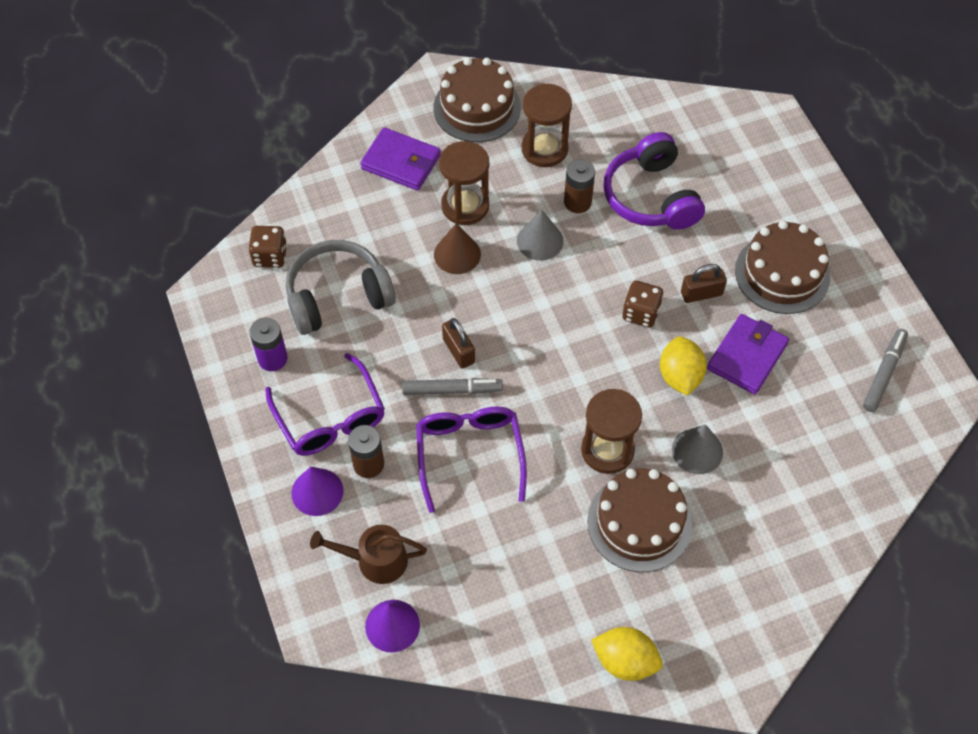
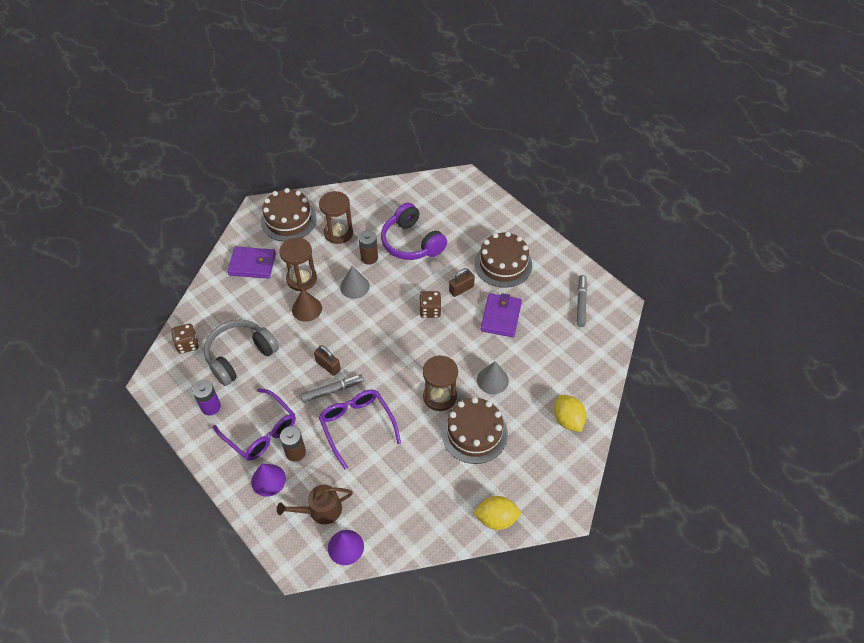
camera: 20 degrees left, 5 degrees down
(680, 376) = (466, 340): yellow lemon -> yellow lemon (568, 420)

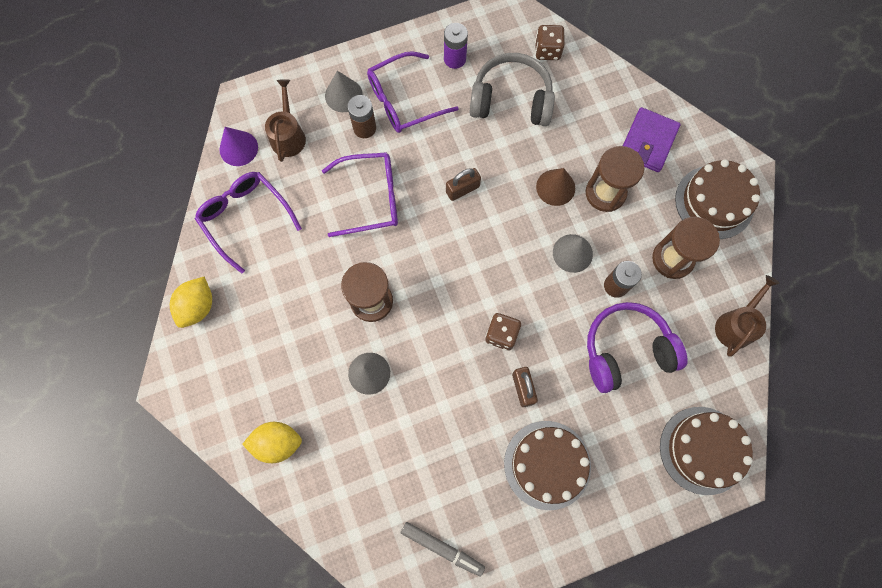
camera: 110 degrees right, 20 degrees up
(240, 356) = (511, 100): grey headphones -> grey headphones turned 60 degrees counterclockwise
(268, 480) = (343, 95): purple cone -> grey cone
(332, 390) = (427, 185): grey marker -> none
(371, 193) = (736, 325): none -> brown watering can
(408, 513) = (245, 218): none -> purple glasses
(474, 433) = (307, 323): brown cake -> brown cake (702, 450)
(501, 317) = (459, 423): purple wallet -> none

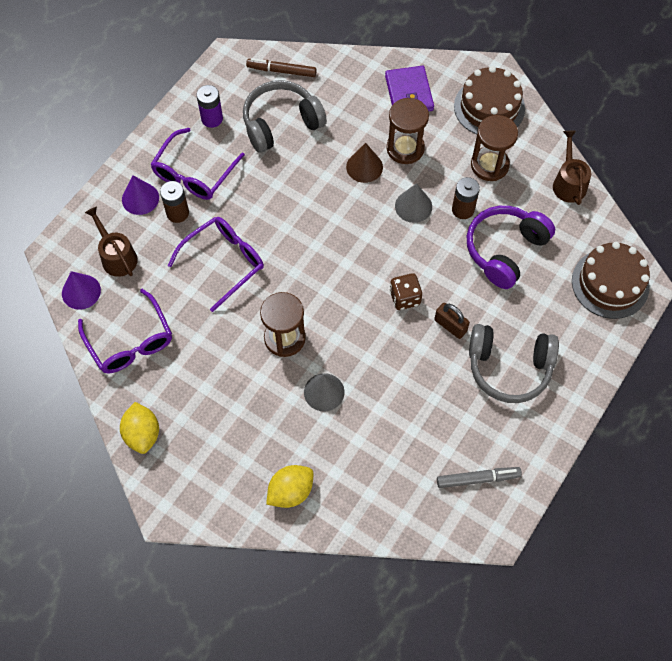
camera: 35 degrees left, 10 degrees down
(245, 218) = (130, 341): purple glasses -> purple glasses turned 135 degrees counterclockwise
(343, 95) = (140, 198): grey cone -> purple cone
(462, 189) = (293, 211): brown padlock -> none
(547, 51) = (282, 71): brown dice -> brown marker
(547, 464) = (509, 367): brown cake -> grey headphones

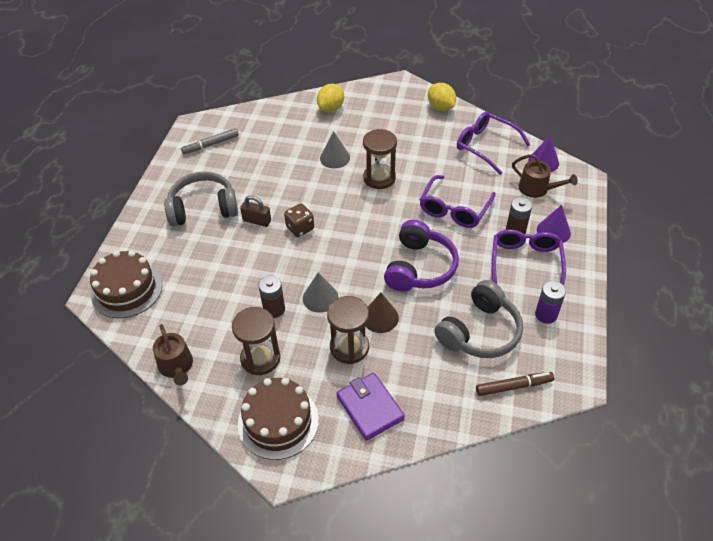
camera: 160 degrees right, 15 degrees down
(505, 250) = (226, 287): purple headphones -> purple headphones (419, 267)

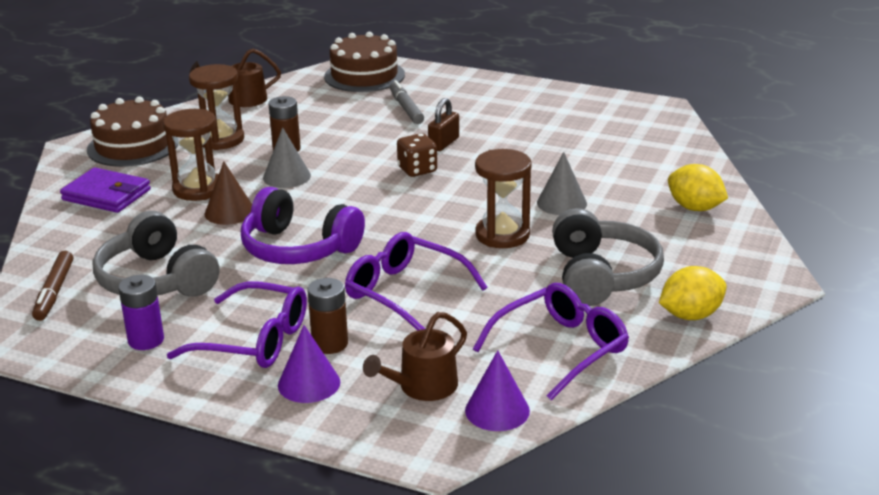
camera: 100 degrees right, 20 degrees down
(203, 208) = (481, 112): grey headphones -> grey headphones (601, 276)
(211, 145) = (612, 118): grey marker -> grey marker (406, 108)
(370, 408) = (106, 195): purple wallet -> purple wallet turned 45 degrees clockwise

